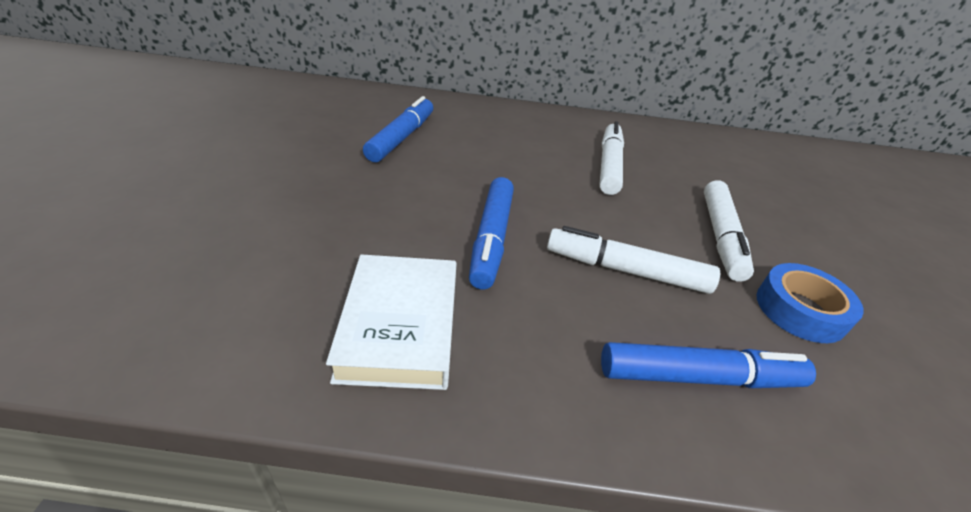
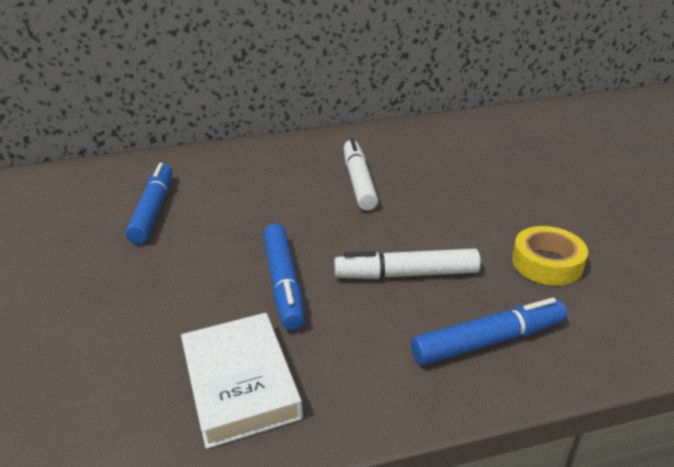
camera: 15 degrees left, 5 degrees down
(720, 236) = (472, 220): white marker -> none
(800, 310) = (547, 263): blue tape -> yellow tape

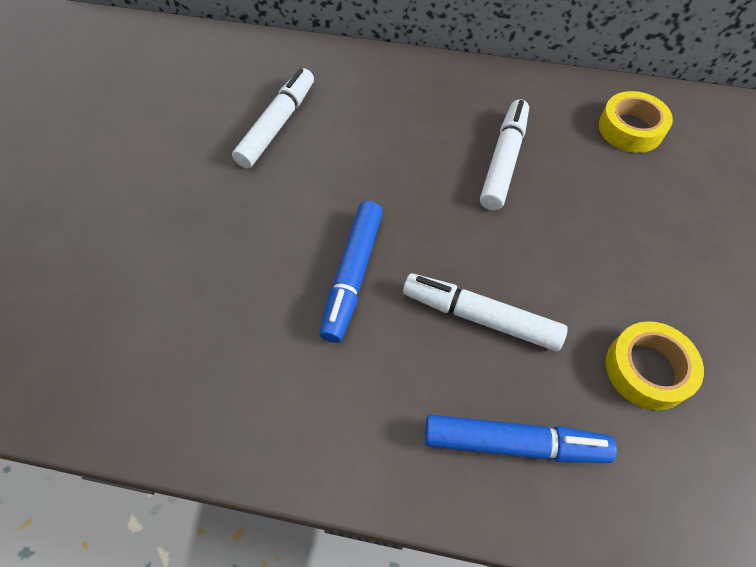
camera: 25 degrees right, 25 degrees up
(153, 210) = (277, 125): blue marker -> white marker
(240, 383) = (256, 380): white book -> none
(436, 142) = (630, 129): none -> yellow tape

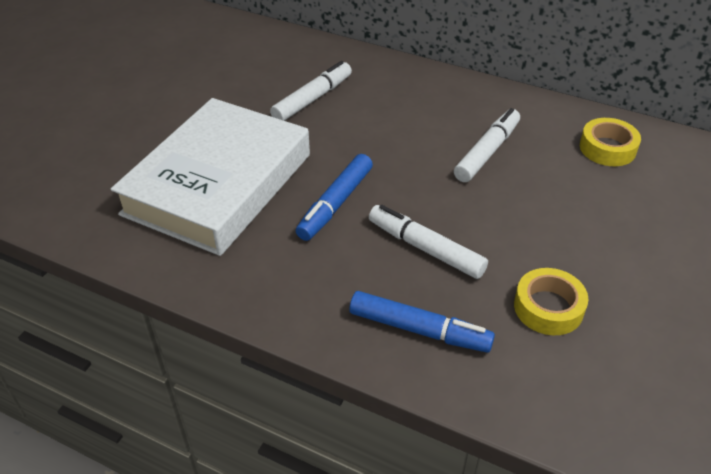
camera: 15 degrees right, 15 degrees down
(197, 277) = (218, 184): none -> white book

